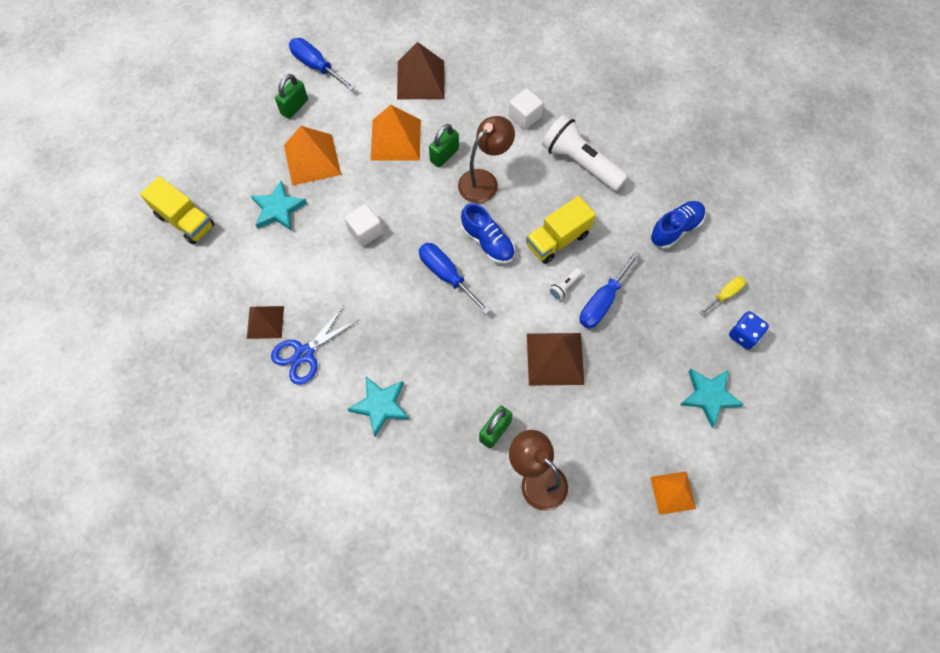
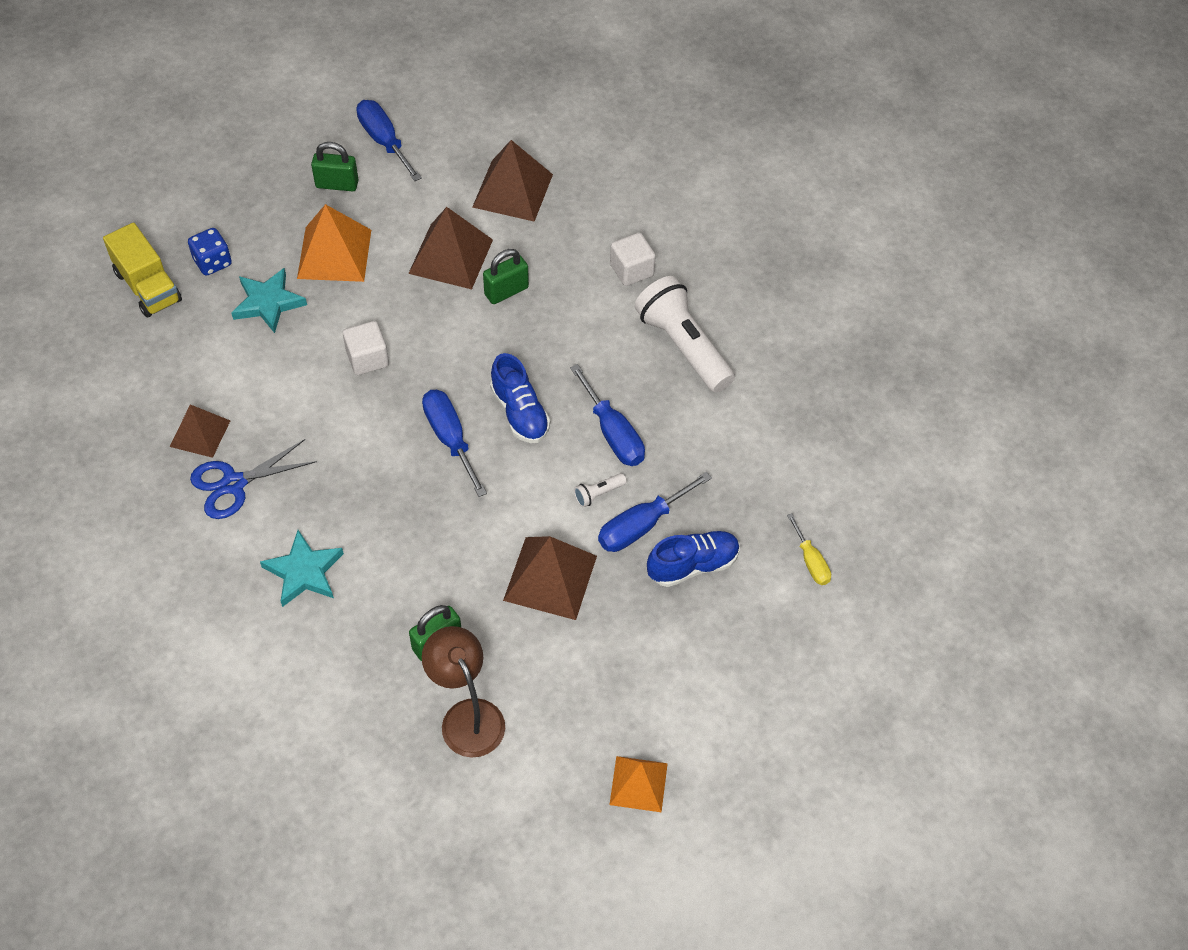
camera: 15 degrees right, 10 degrees down
(294, 107) = (337, 184): green padlock -> green padlock turned 45 degrees clockwise
(396, 139) = (451, 256): orange pyramid -> brown pyramid
(484, 181) = (546, 336): brown lamp -> none
(557, 239) = (613, 433): yellow truck -> blue screwdriver
(675, 229) = (777, 462): blue shoe -> blue shoe (693, 565)
(709, 396) = (736, 680): turquoise star -> none
(725, 294) = (811, 561): yellow screwdriver -> yellow screwdriver turned 90 degrees clockwise
(743, 335) = (815, 618): blue dice -> blue dice (213, 262)

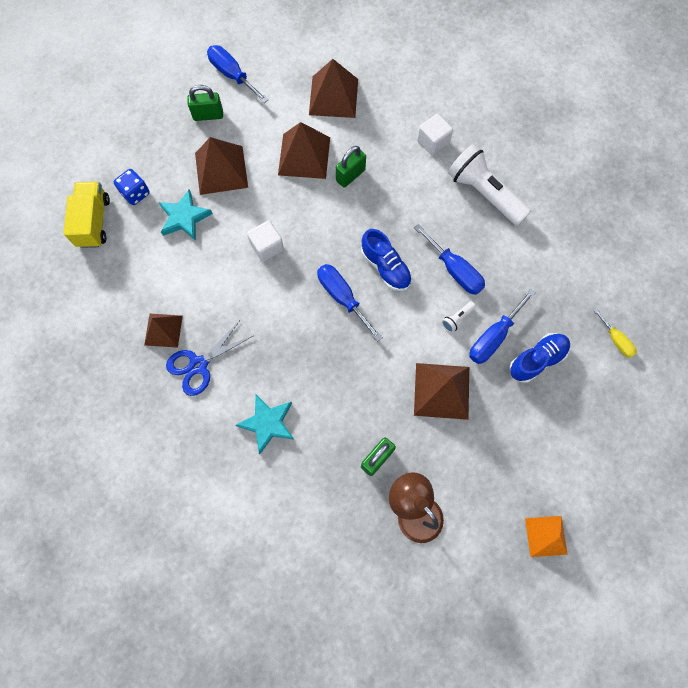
camera: 10 degrees left, 15 degrees up
(148, 287) = (94, 222): yellow truck -> yellow truck turned 135 degrees counterclockwise
(334, 254) = (221, 170): orange pyramid -> brown pyramid

